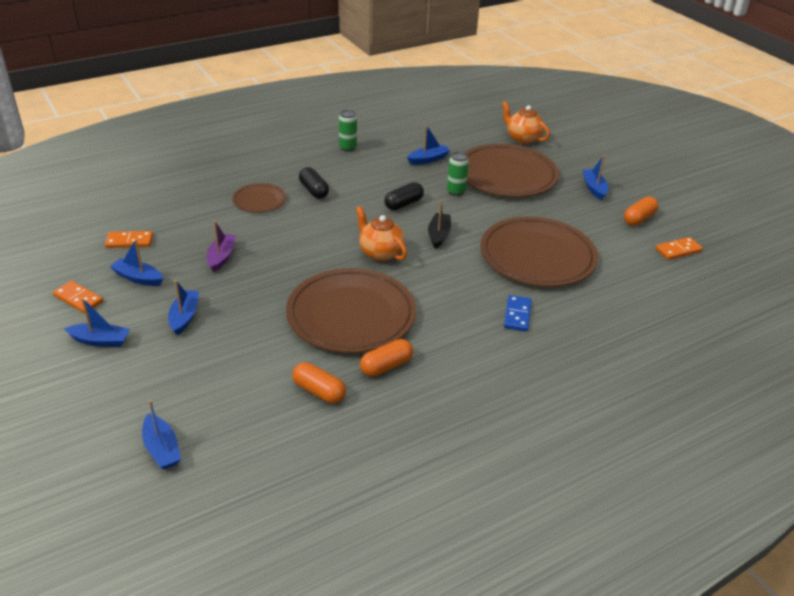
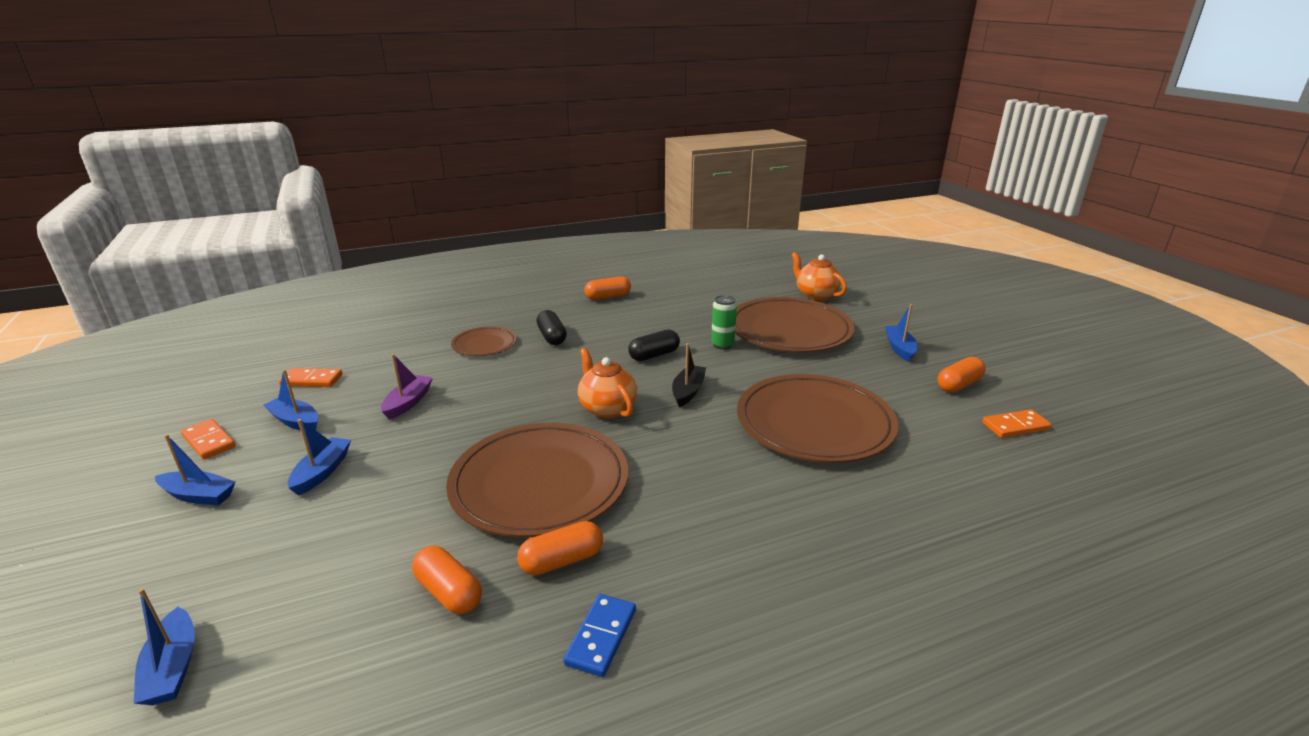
camera: 10 degrees right, 10 degrees down
(347, 148) = (608, 297): green can -> orange capsule
(428, 159) = (697, 311): blue boat -> none
(517, 315) = (773, 499): blue domino -> blue domino (601, 637)

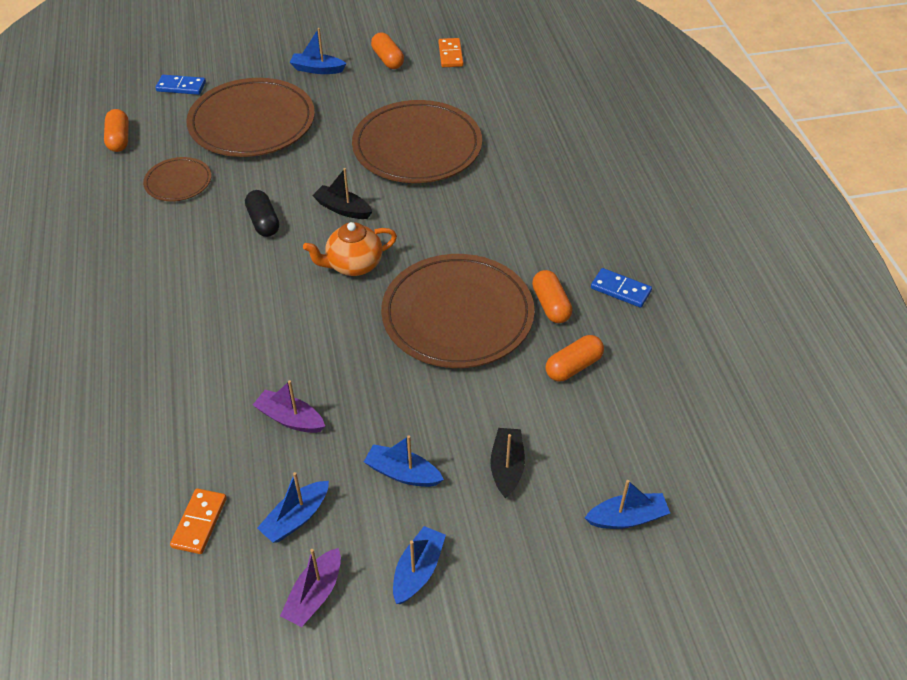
camera: 80 degrees left, 20 degrees up
(209, 441) = (314, 594): orange domino -> purple boat
(302, 545) = (507, 467): none -> black boat
(484, 344) = (175, 358): brown plate -> brown plate (178, 182)
(552, 337) = (183, 298): black capsule -> none
(608, 297) = (95, 243): orange capsule -> orange capsule (119, 139)
(722, 345) = (262, 172): green can -> none
(815, 295) = (181, 87): orange teapot -> blue domino

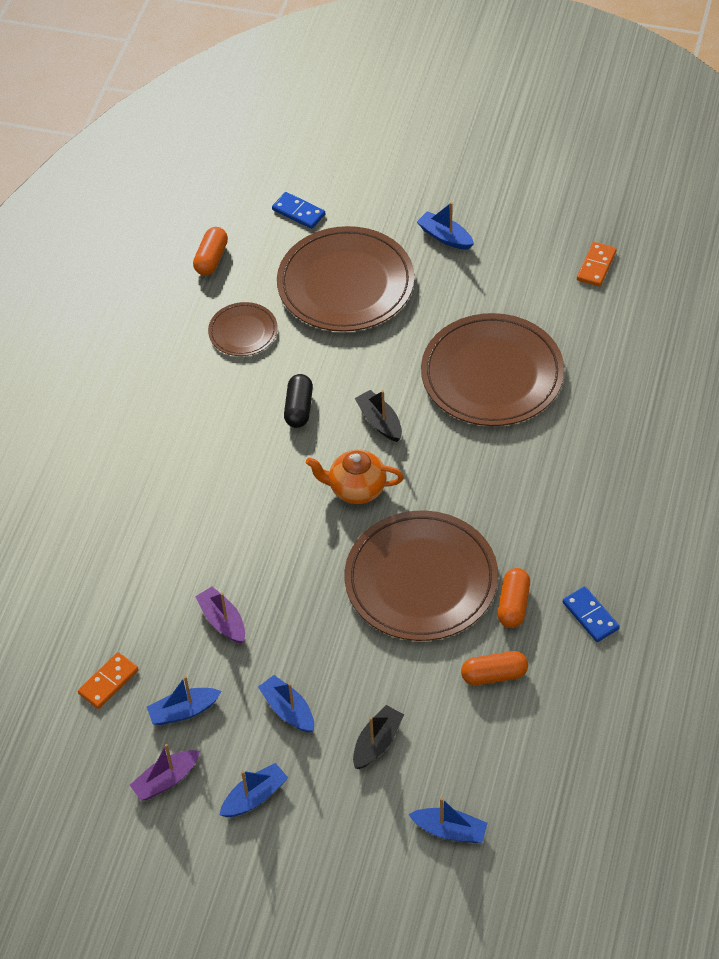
camera: 30 degrees right, 5 degrees up
(388, 59) = (525, 249): orange capsule -> none

